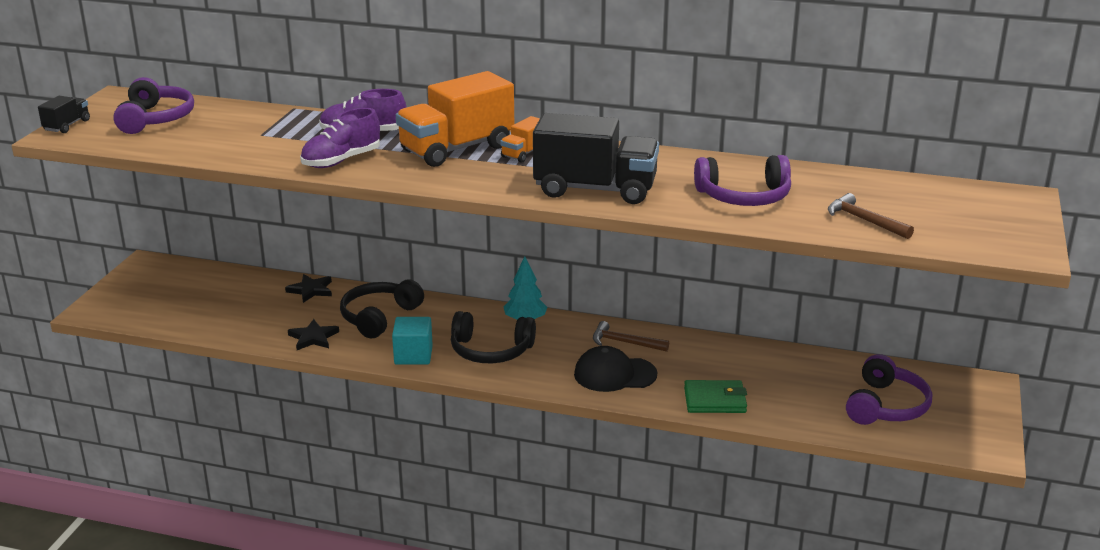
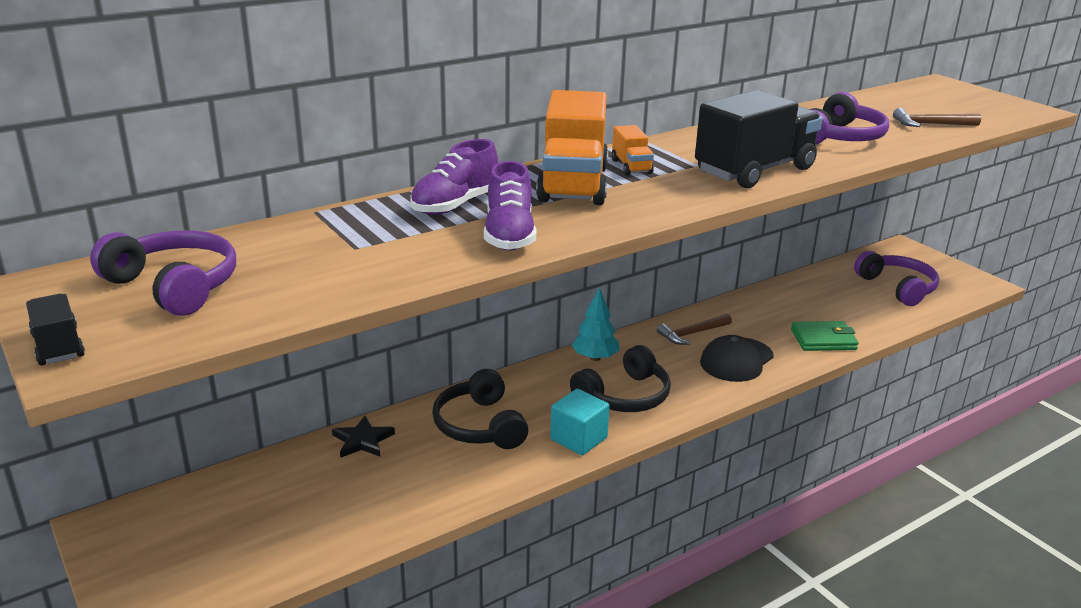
camera: 50 degrees left, 0 degrees up
(313, 338) = (462, 481): black star -> none
(715, 400) = (823, 339): green wallet -> green wallet turned 45 degrees clockwise

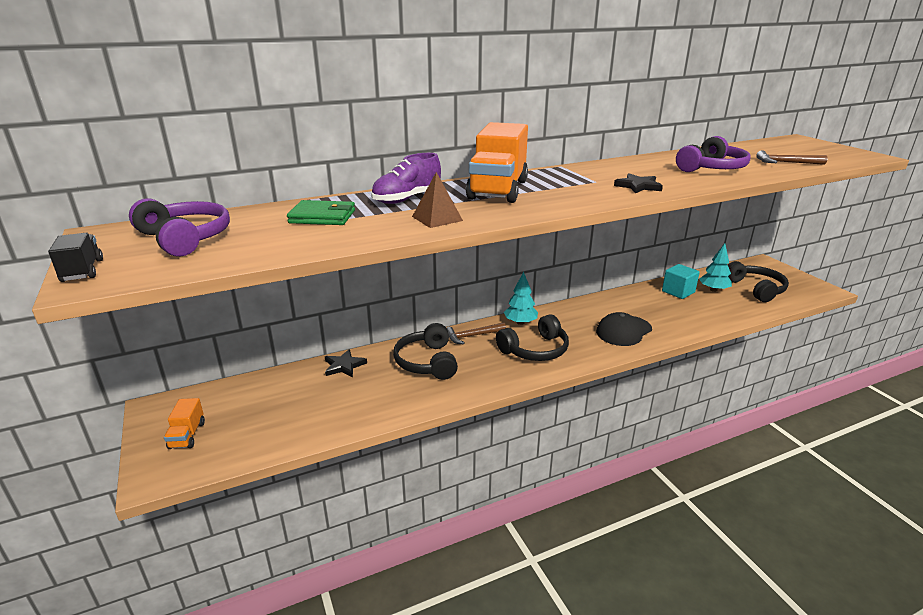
camera: 10 degrees right, 0 degrees up
(509, 235) = (437, 218): purple shoe -> brown pyramid
(578, 438) = (495, 376): turquoise cube -> turquoise cube (678, 292)
(631, 167) = (545, 181): orange truck -> orange truck (187, 435)
(692, 334) = (594, 311): brown hammer -> brown hammer (472, 336)
(754, 170) = (638, 186): black truck -> black star
(823, 339) = (692, 321): green wallet -> green wallet (322, 217)
(843, 292) = (713, 290): none -> turquoise tree
(897, 288) = (755, 289): purple headphones -> black headphones

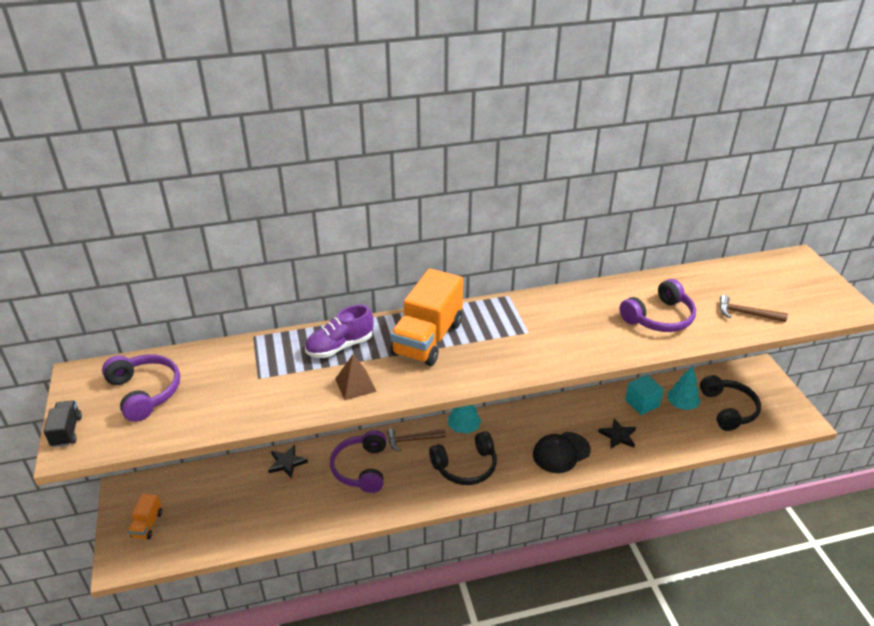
camera: 10 degrees right, 10 degrees up
(322, 217) = (259, 370): green wallet -> none
(427, 362) = (361, 468): black headphones -> purple headphones
(638, 186) = (564, 346): black star -> black star (618, 435)

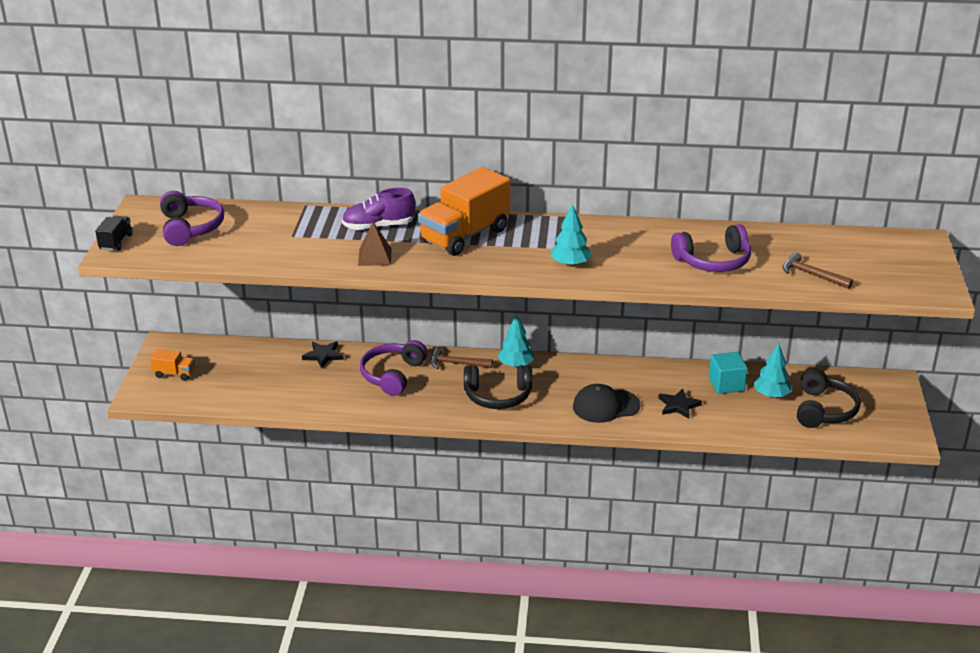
camera: 20 degrees right, 5 degrees down
(147, 524) = (175, 374): orange truck -> orange truck turned 105 degrees counterclockwise
(542, 350) = (570, 264): none -> turquoise tree

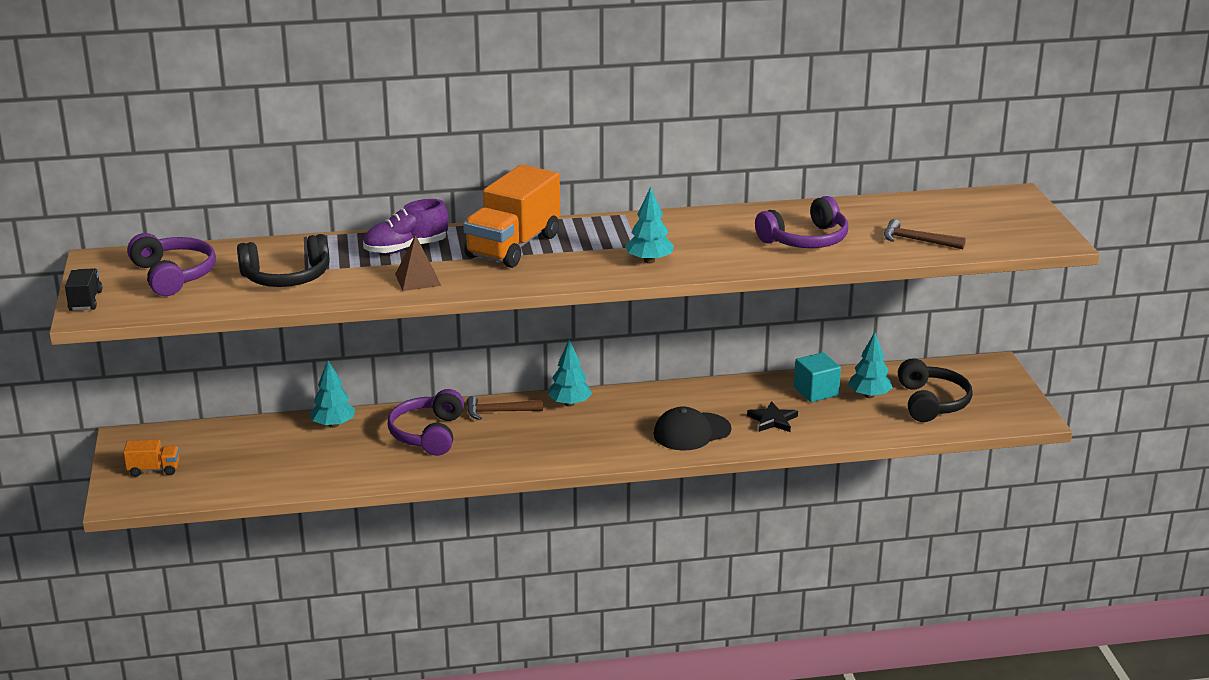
camera: 15 degrees left, 5 degrees down
(323, 355) = (333, 425): black star -> turquoise tree
(498, 396) = (563, 439): black headphones -> black headphones (286, 277)

